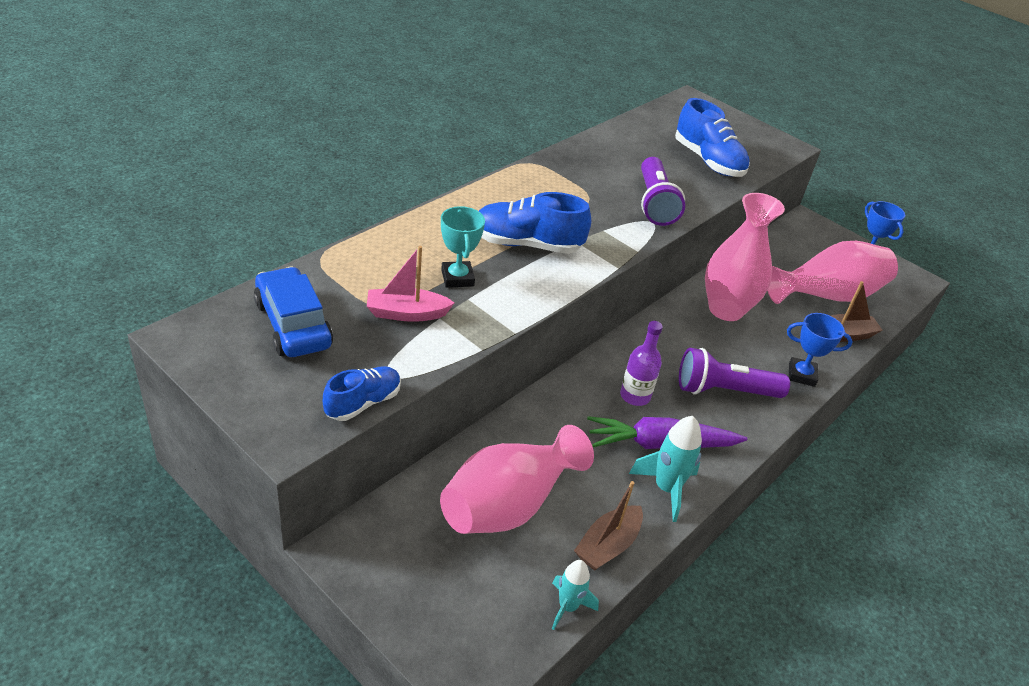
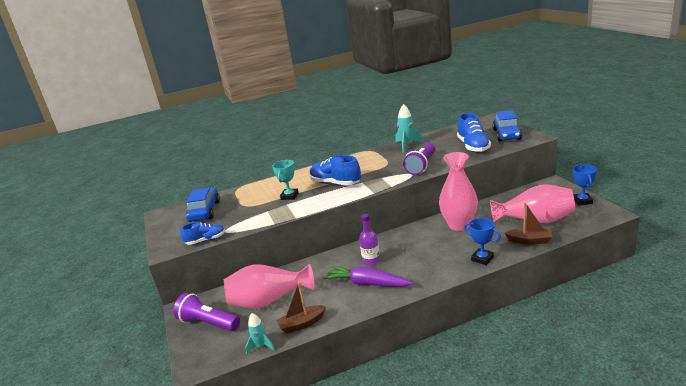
camera: 35 degrees right, 15 degrees down
(406, 313) = (254, 209): pink boat -> none
(666, 489) = (353, 303): turquoise rocket -> turquoise rocket (407, 145)
(724, 390) = (425, 263): purple flashlight -> purple flashlight (208, 323)
(742, 137) = (507, 134): none -> blue car

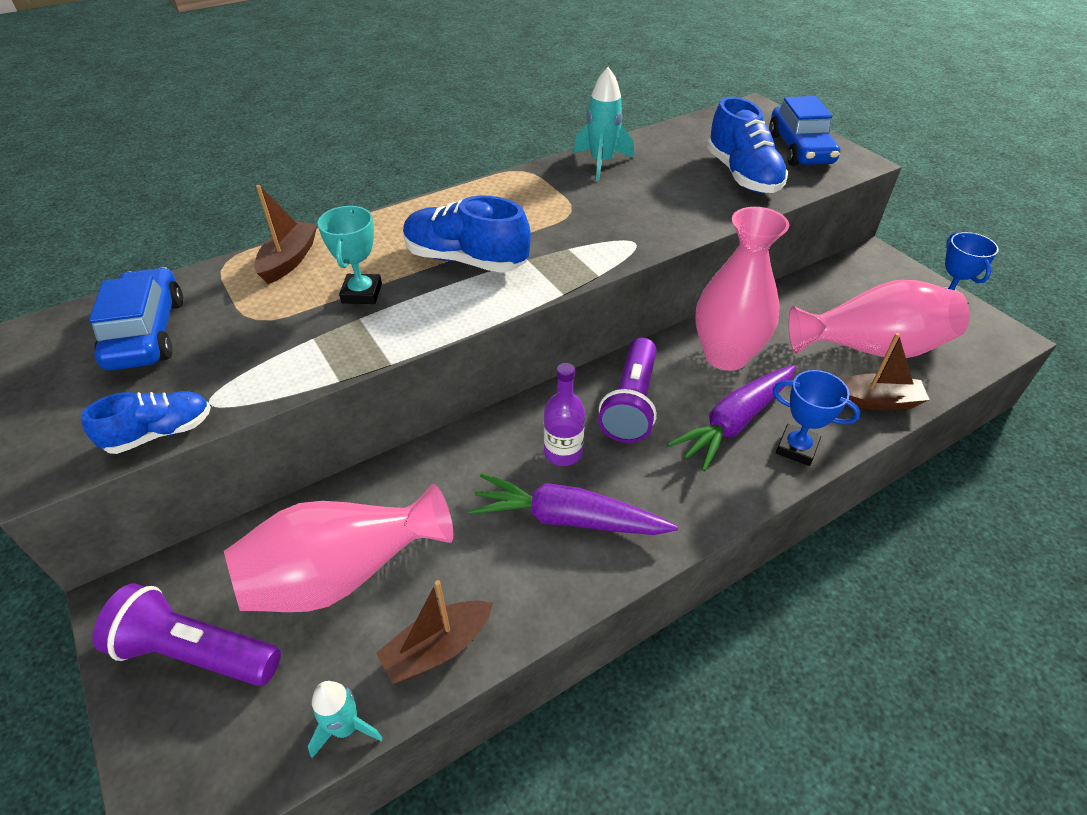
camera: 15 degrees left, 20 degrees up
(263, 186) = (289, 260): none -> brown boat
(422, 166) = (649, 220): purple flashlight -> purple flashlight (631, 403)
(455, 250) = (734, 422): none -> purple carrot

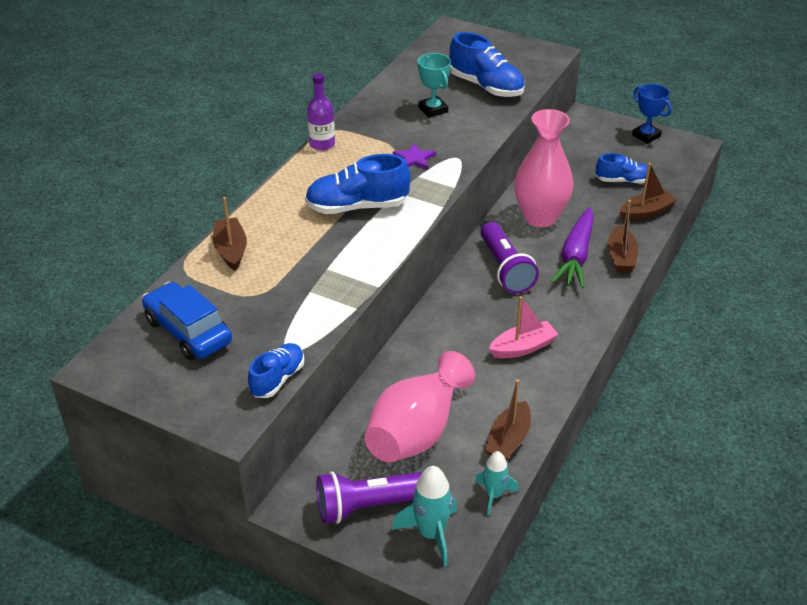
camera: 30 degrees left, 5 degrees down
(362, 293) = (310, 253): turquoise trophy -> turquoise trophy (433, 110)
(563, 453) = (488, 314): purple bottle -> purple bottle (322, 144)
(568, 519) = (523, 347): purple carrot -> pink boat
(583, 228) = (414, 159): none -> purple star
(601, 163) = (382, 106): turquoise rocket -> turquoise rocket (431, 534)
(796, 448) = (621, 257): blue trophy -> brown boat
(800, 149) = (508, 55): blue car -> none
(871, 348) = (622, 181): pink vase -> blue shoe

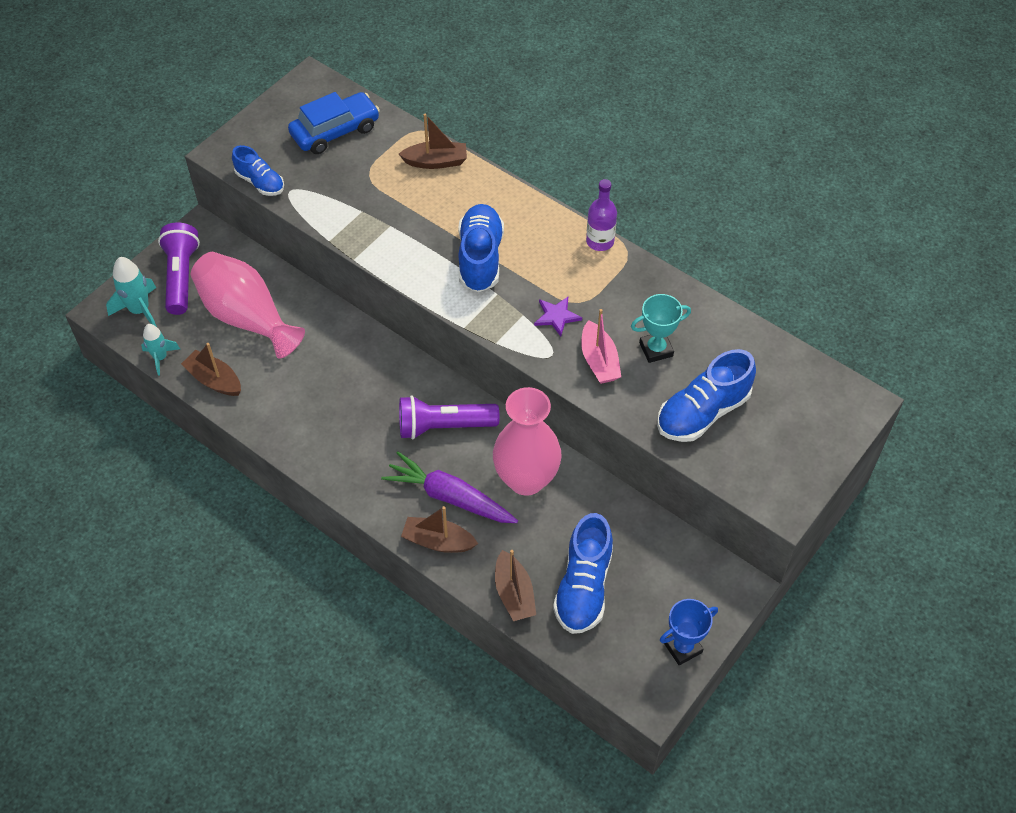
camera: 100 degrees right, 15 degrees up
(523, 347) = (323, 416): pink boat -> pink boat (599, 361)
(622, 181) = (583, 587): blue shoe -> blue shoe, size x1.62

